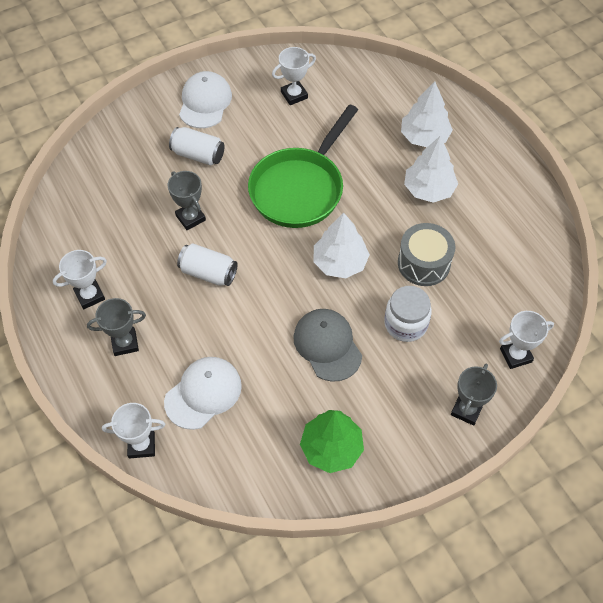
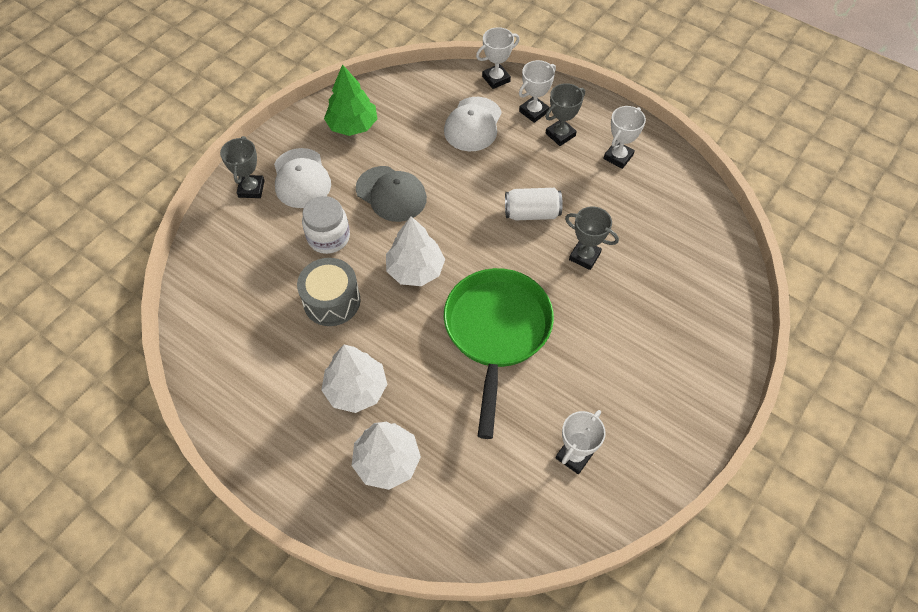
camera: 155 degrees right, 0 degrees up
(198, 155) = (627, 327): white can -> none
(205, 102) = (669, 398): white cap -> white cap (301, 178)
(516, 355) = (217, 248): white trophy -> white trophy (533, 112)

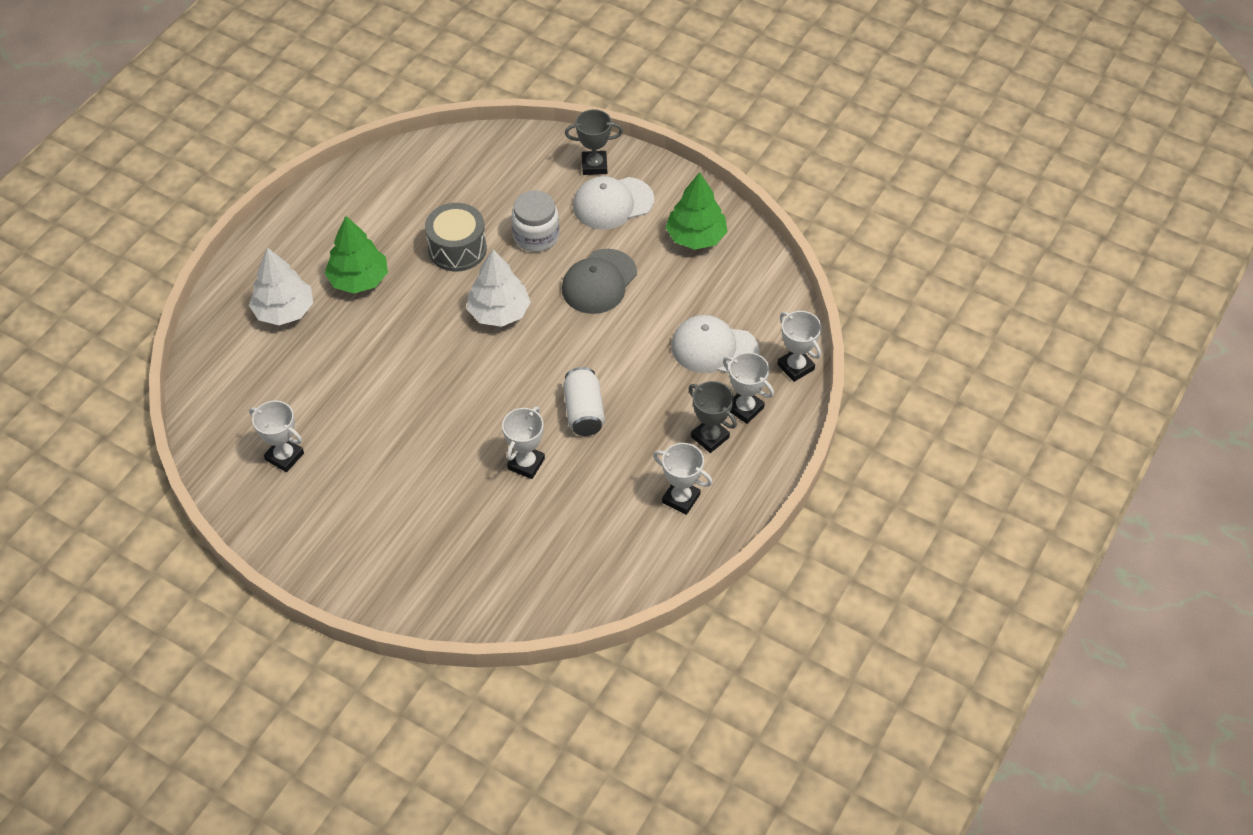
camera: 85 degrees right, 5 degrees down
(356, 389) = (359, 279): white tree -> green tree
(496, 332) = (424, 386): green pan -> none
(584, 256) = (526, 464): grey trophy -> white trophy

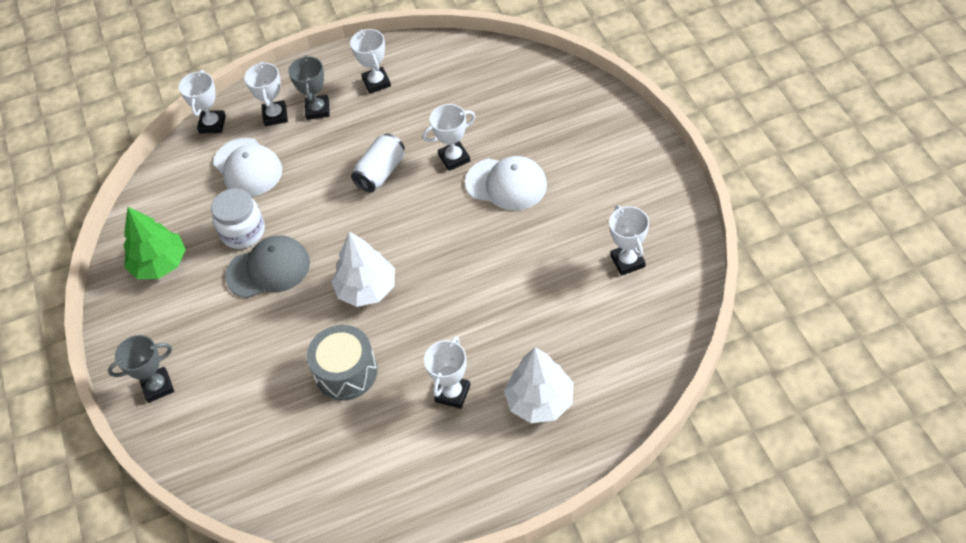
camera: 135 degrees left, 0 degrees up
(359, 279) = (452, 393): green tree -> white trophy
(536, 236) = (273, 343): white jar -> white jar (243, 232)
(594, 165) = (157, 387): grey trophy -> grey trophy turned 60 degrees counterclockwise
(613, 203) = (184, 336): white cap -> white cap (506, 184)

